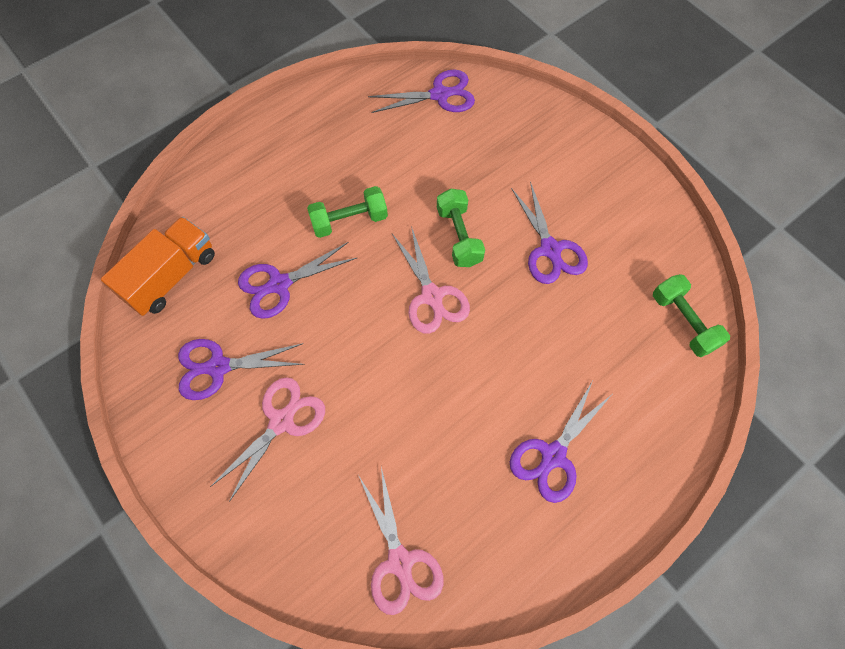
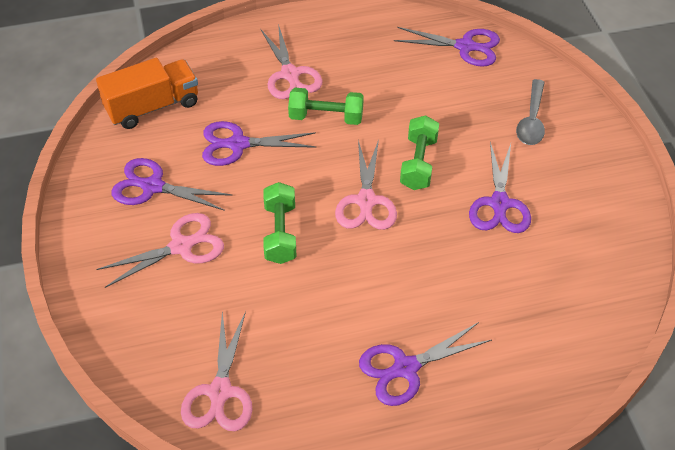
camera: 25 degrees right, 15 degrees down
(291, 186) = (290, 74): none -> pink scissors
(536, 151) = (532, 120): none -> grey spoon
(683, 322) = (598, 310): green dumbbell -> green dumbbell (280, 233)

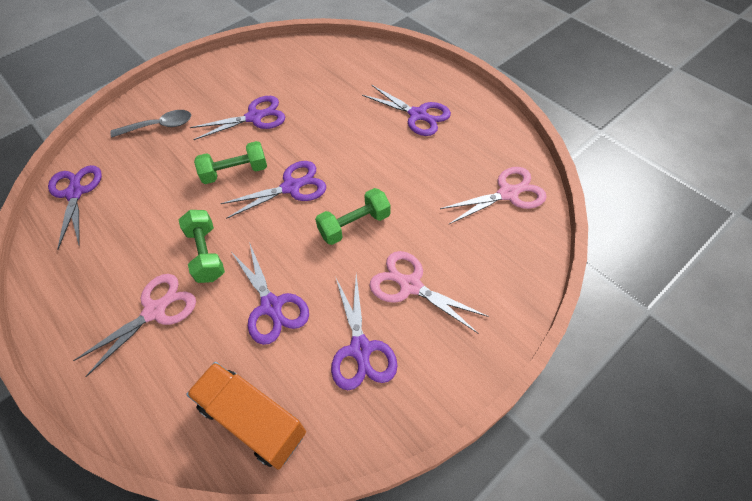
camera: 115 degrees left, 5 degrees up
(366, 201) = (291, 187): pink scissors -> purple scissors

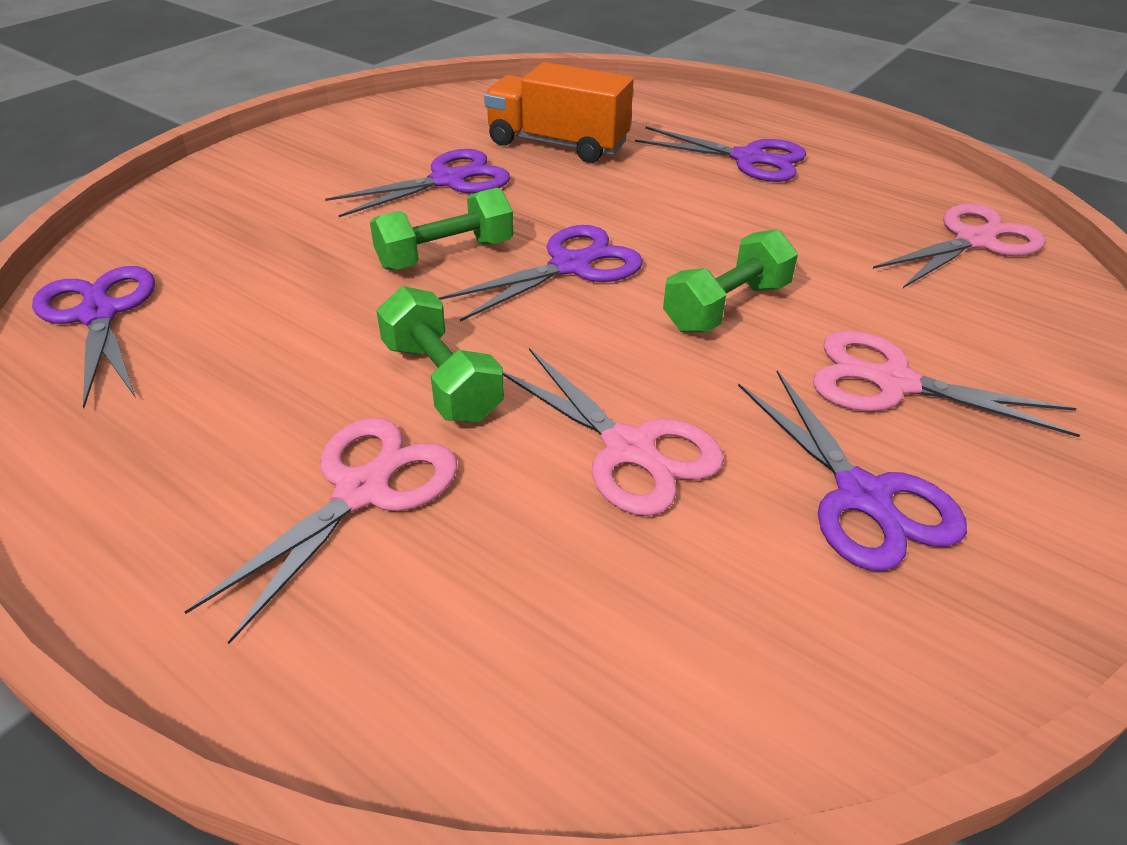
camera: 15 degrees left, 15 degrees down
(159, 126) = (257, 205): grey spoon -> none
(253, 420) = (699, 667): orange truck -> orange truck (557, 144)
(271, 306) = (629, 449): purple scissors -> pink scissors

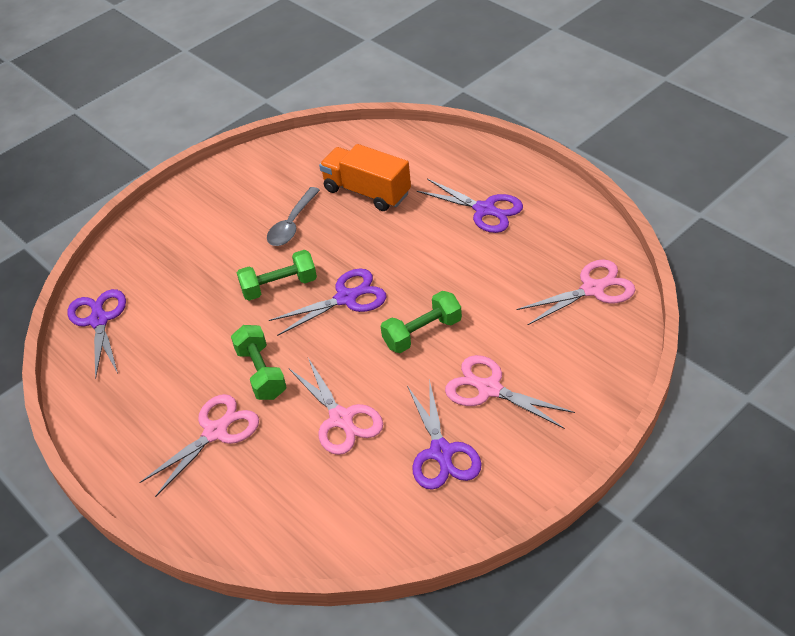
camera: 15 degrees right, 5 degrees up
(448, 181) = (292, 224): purple scissors -> grey spoon

